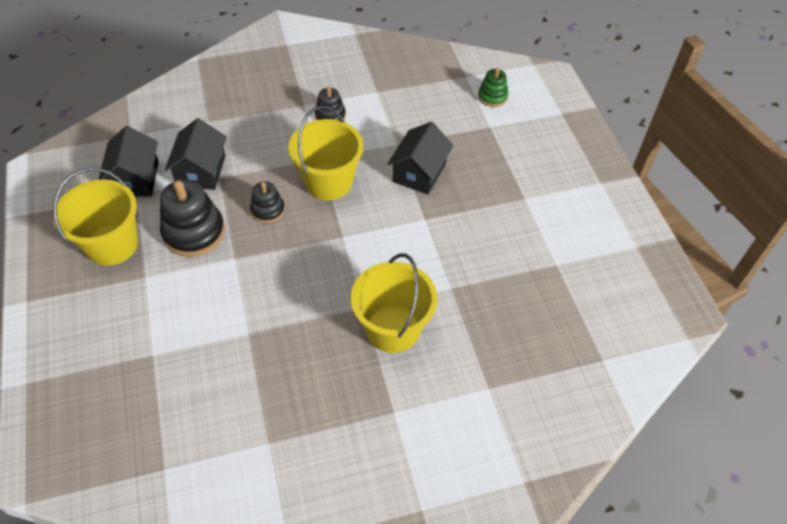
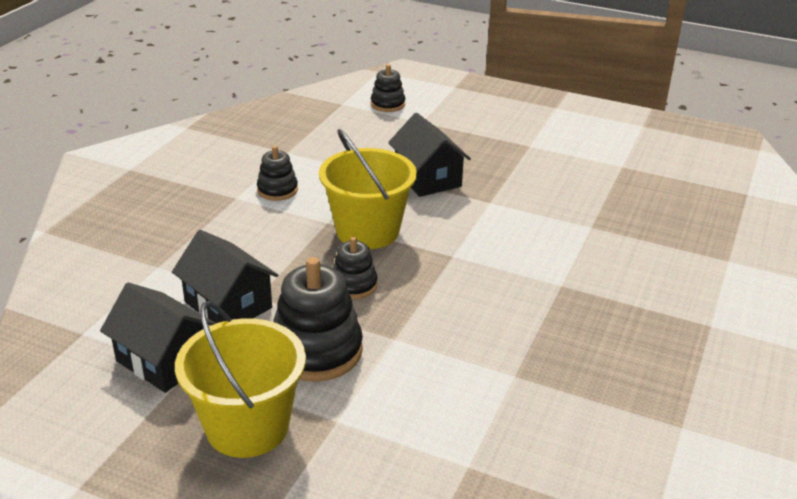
camera: 50 degrees left, 20 degrees down
(393, 328) = (607, 280): yellow bucket -> none
(492, 97) = (387, 104): green stacking toy -> black stacking toy

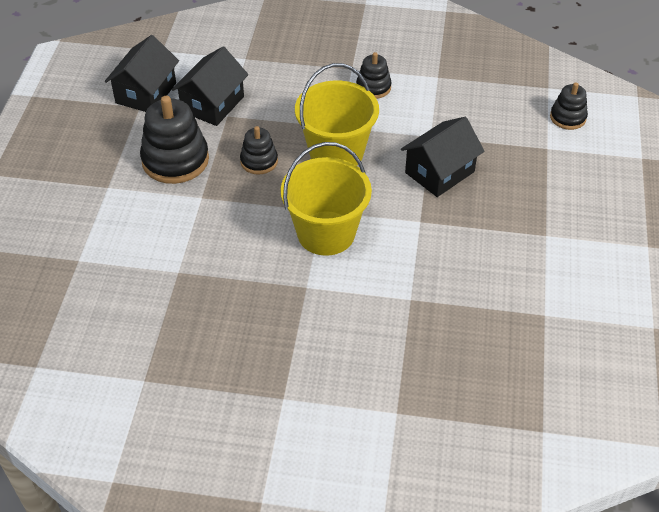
camera: 75 degrees right, 15 degrees up
(247, 427) = (93, 147): yellow bucket -> yellow bucket (326, 233)

